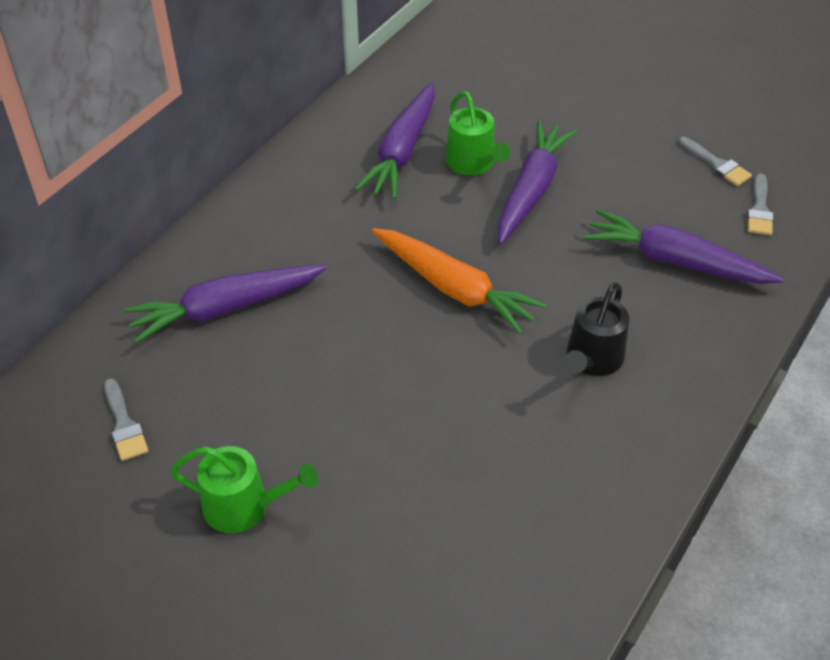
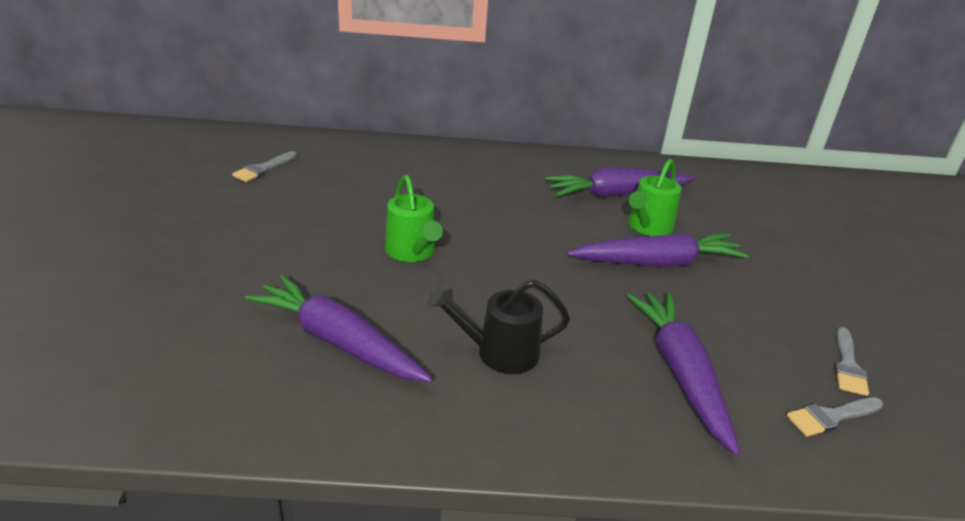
camera: 55 degrees right, 15 degrees down
(225, 308) = (390, 173): purple carrot -> purple carrot (338, 341)
(244, 506) = (220, 228): green watering can -> green watering can (412, 251)
(454, 289) = (504, 256): orange carrot -> none

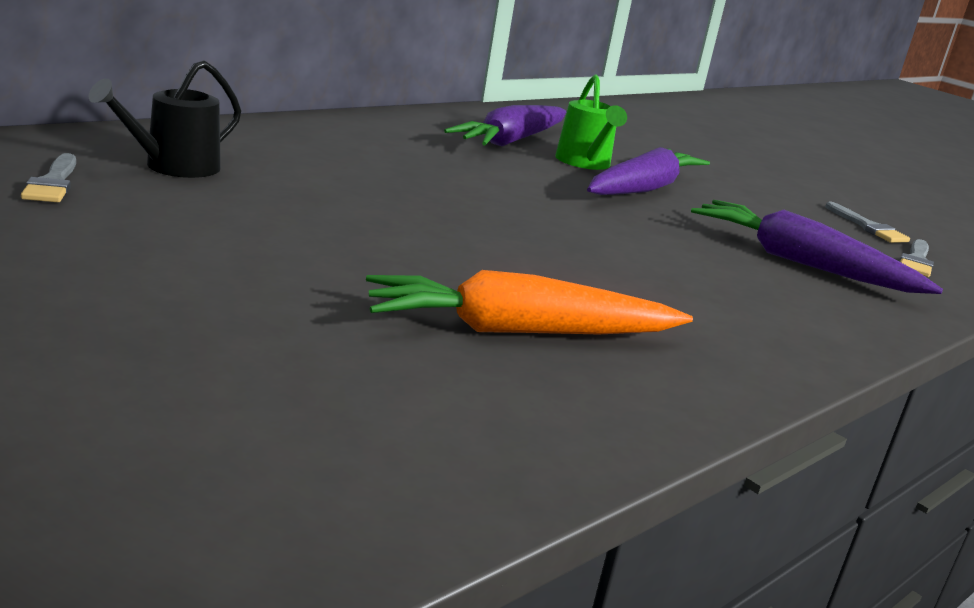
camera: 45 degrees left, 10 degrees down
(338, 341) = (519, 331): purple carrot -> orange carrot
(412, 251) = (426, 230): green watering can -> none
(500, 353) = (667, 291): black watering can -> black watering can (174, 167)

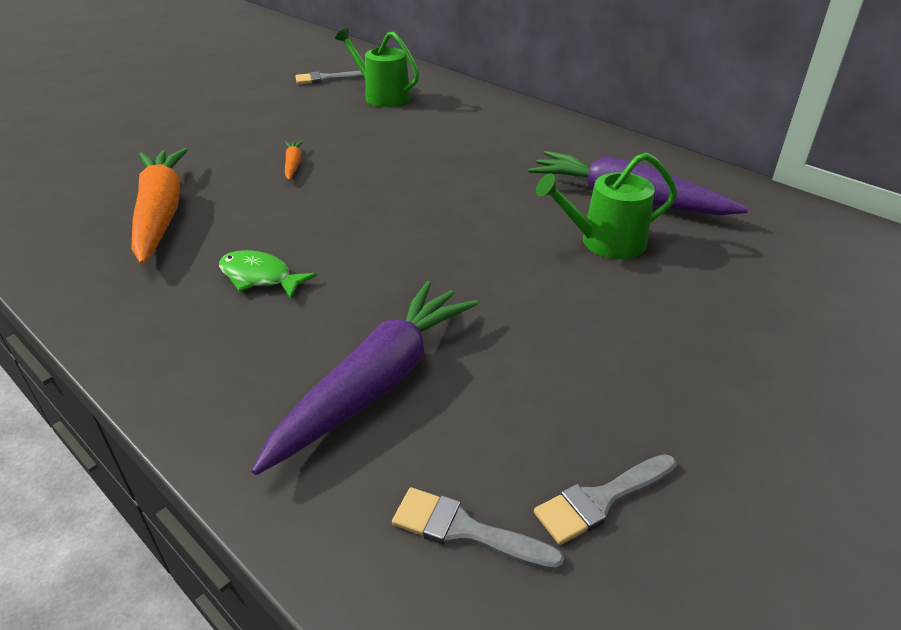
camera: 90 degrees right, 15 degrees up
(174, 167) = (382, 96): black watering can -> green watering can
(390, 243) = (293, 165): none -> orange carrot
(643, 189) = (549, 278): purple carrot -> none
(665, 287) = (260, 277): none -> green fish

